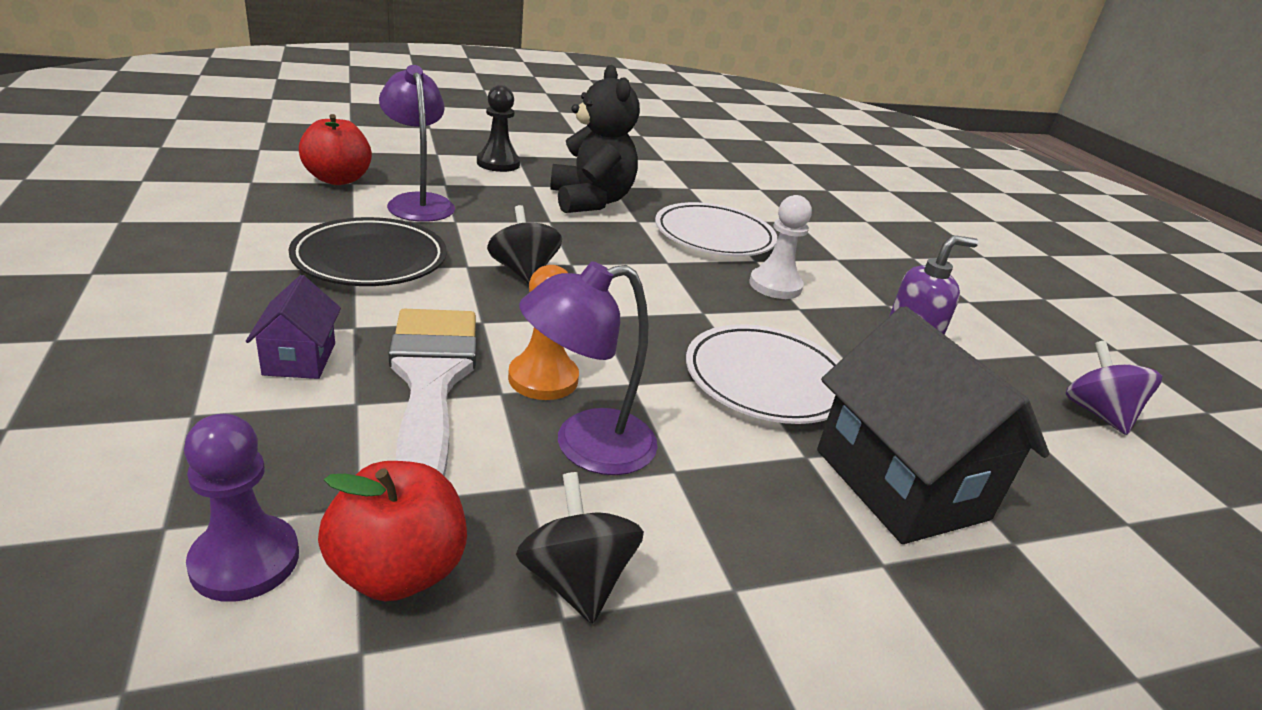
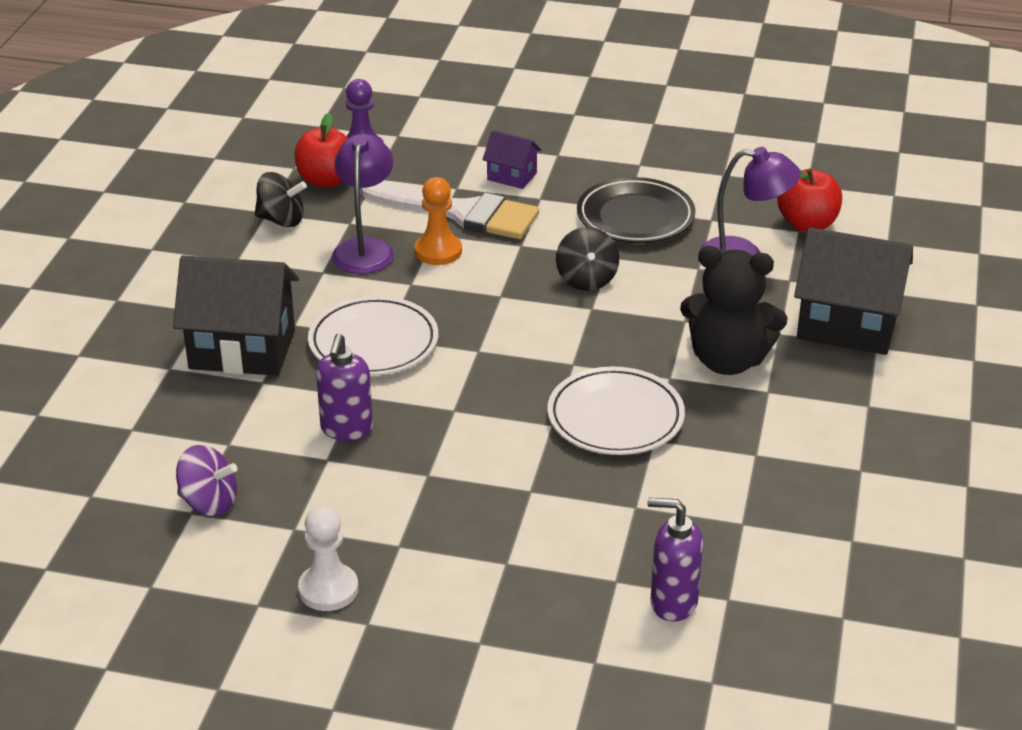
camera: 125 degrees right, 5 degrees up
(498, 163) = (847, 325): black pawn -> black house
(523, 272) = (586, 279): black spinning top -> black spinning top turned 75 degrees clockwise
(775, 286) = (498, 413): white pawn -> white pawn (328, 589)
(855, 203) = (673, 603): none -> purple soap dispenser

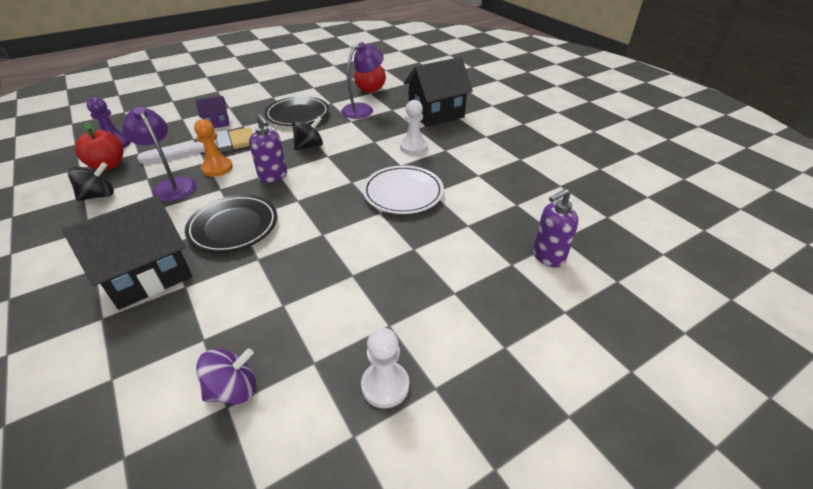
camera: 45 degrees left, 5 degrees up
(346, 429) = (274, 280): purple soap dispenser -> purple soap dispenser (273, 176)
(373, 342) = (233, 226): white plate -> black plate
(586, 279) = (309, 146): black spinning top -> black spinning top turned 75 degrees counterclockwise
(727, 361) = (413, 147): black teddy bear -> white pawn

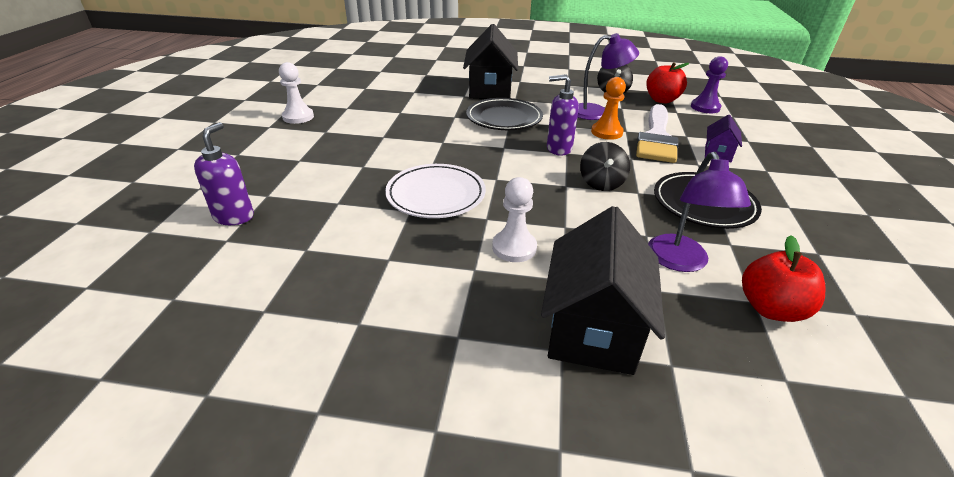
camera: 130 degrees right, 5 degrees down
(233, 389) = (370, 90): purple spinning top -> none

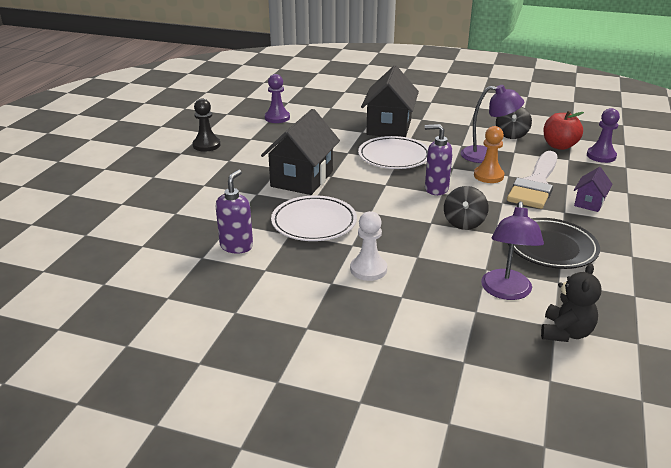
camera: 10 degrees right, 5 degrees down
(234, 216) = (149, 228): purple soap dispenser -> purple soap dispenser (236, 246)
(298, 117) = (206, 145): white pawn -> black pawn
(372, 86) = (277, 118): none -> purple pawn
(504, 118) = (394, 157): black plate -> white plate
(592, 329) = (411, 333): black house -> black house (302, 179)
(771, 309) = (566, 332): red apple -> black teddy bear

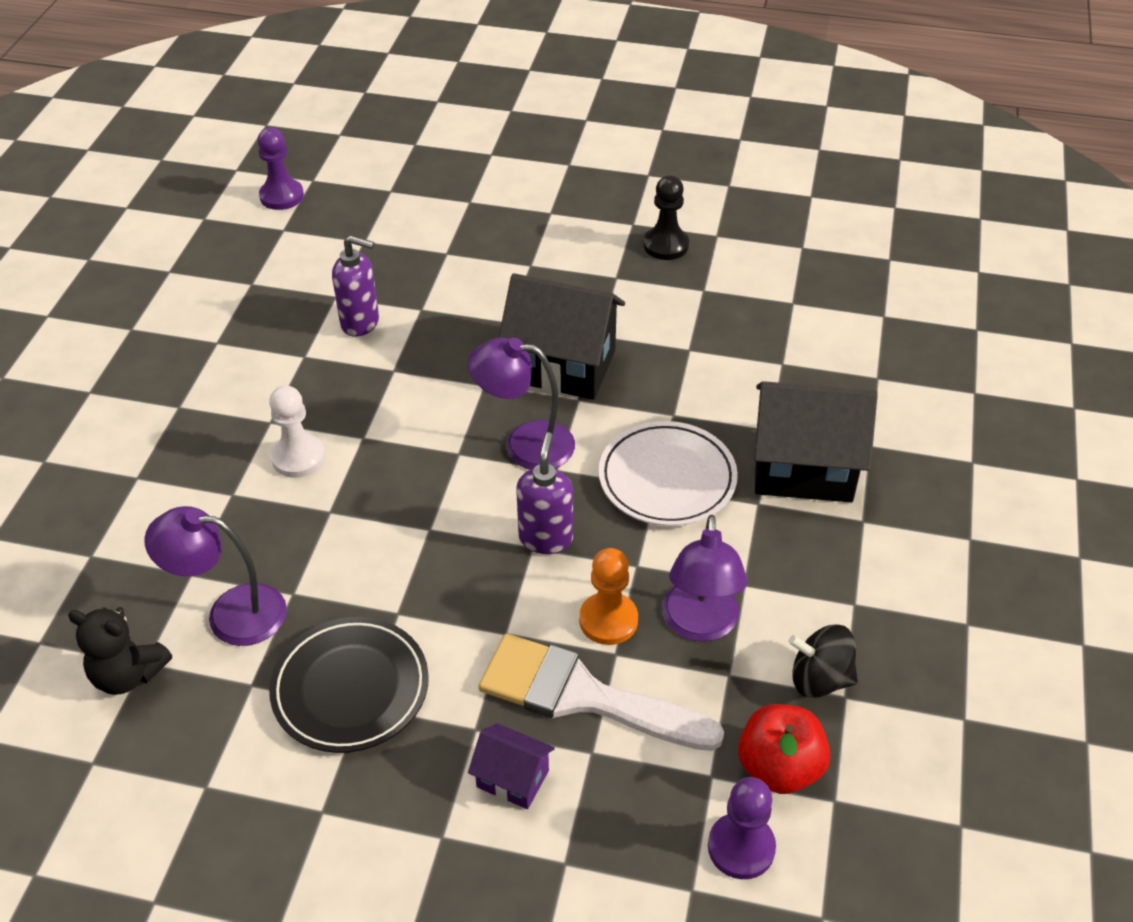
camera: 85 degrees right, 15 degrees up
(277, 118) = (801, 310): purple pawn -> purple pawn (282, 196)
(314, 222) = (424, 392): white plate -> none
(365, 192) = (525, 444): none -> purple lamp
(464, 222) = (429, 572): black spinning top -> none

